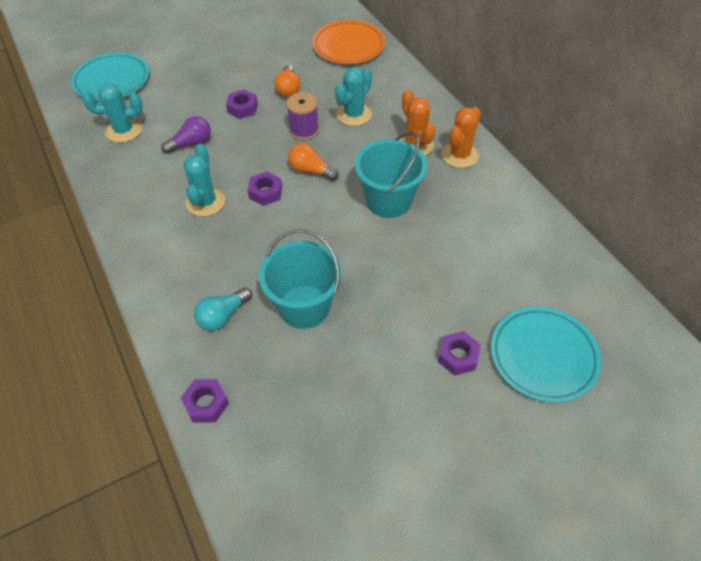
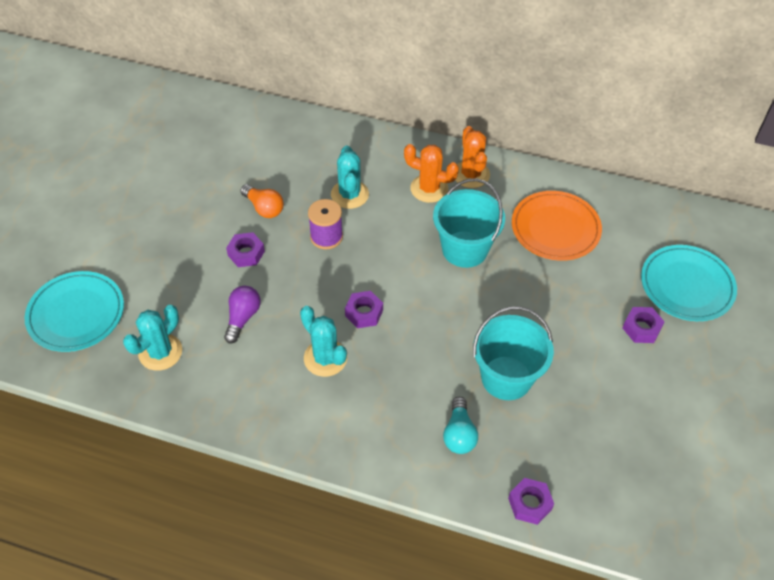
camera: 45 degrees left, 0 degrees up
(311, 171) = (376, 268): orange light bulb -> none
(348, 46) = (266, 132): orange plate -> orange plate (555, 228)

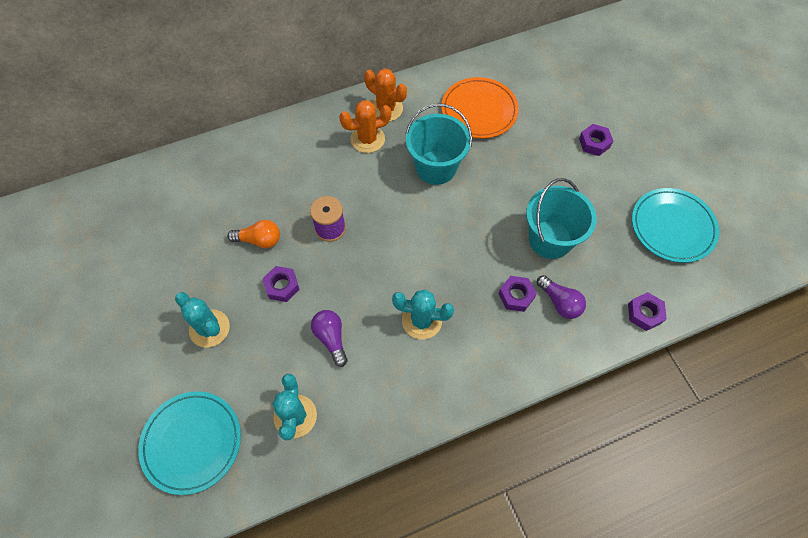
camera: 40 degrees left, 10 degrees up
(349, 194) = (315, 183): turquoise cactus -> turquoise cactus (209, 328)
(364, 313) = (414, 266): purple nut -> purple nut (516, 296)
(459, 434) = (560, 302): turquoise light bulb -> purple light bulb
(686, 286) = (592, 95): turquoise plate -> turquoise plate (672, 227)

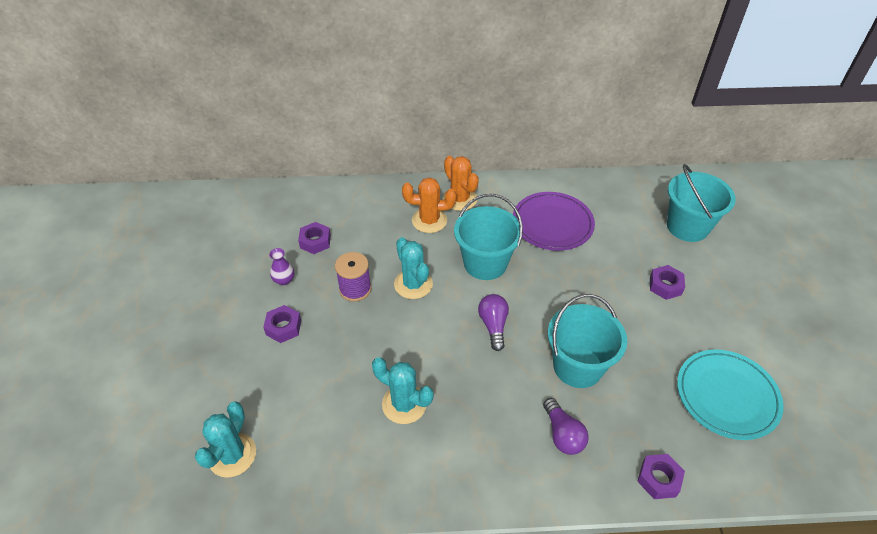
camera: 20 degrees right, 15 degrees down
(192, 442) = (124, 445): turquoise plate -> none
(209, 328) = (197, 344): turquoise cactus -> turquoise cactus (413, 284)
(259, 240) = (284, 280): orange light bulb -> purple vase
(331, 338) = (305, 391): purple light bulb -> purple light bulb (493, 326)
(479, 110) = (552, 224): orange plate -> purple plate
(516, 296) = (516, 412): purple nut -> purple nut (315, 241)
(593, 80) = (687, 227): none -> turquoise bucket

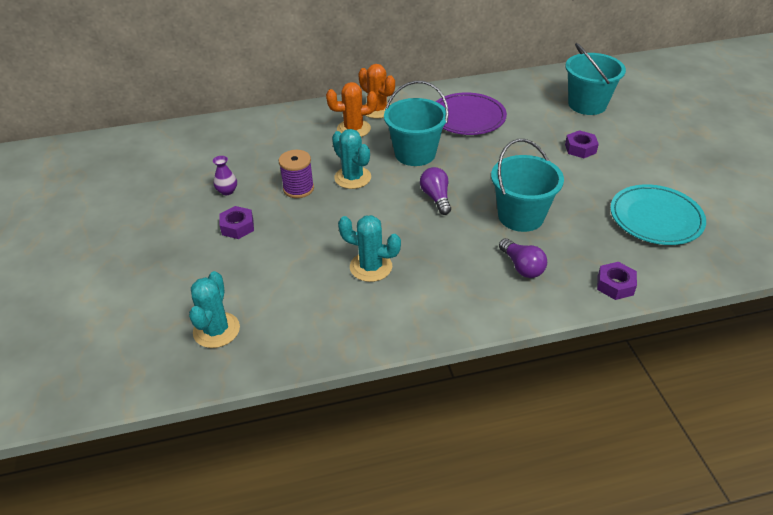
camera: 10 degrees left, 5 degrees down
(315, 241) = (249, 158): purple nut -> none

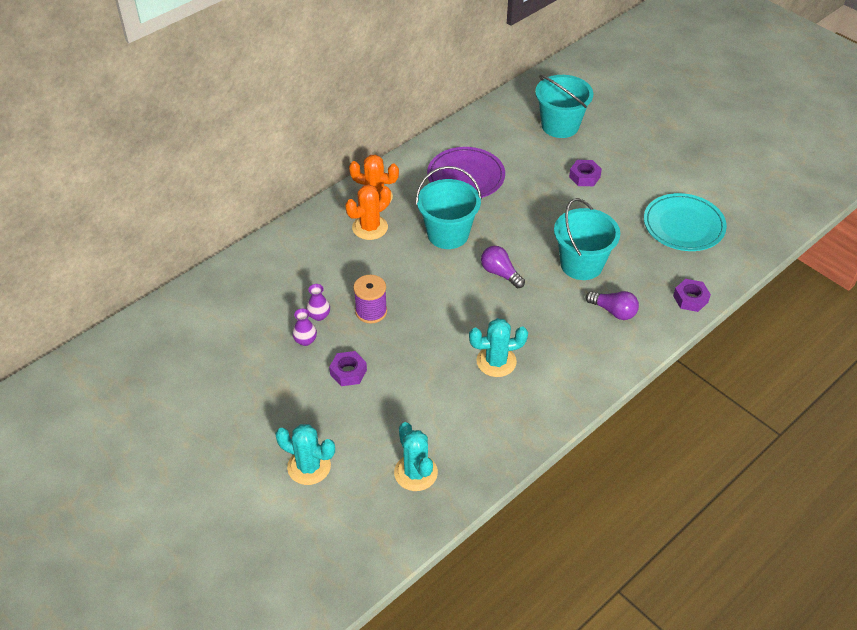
camera: 30 degrees left, 5 degrees up
(254, 177) = (319, 315): none -> purple vase
(352, 178) = (411, 281): turquoise cactus -> turquoise cactus (309, 467)

